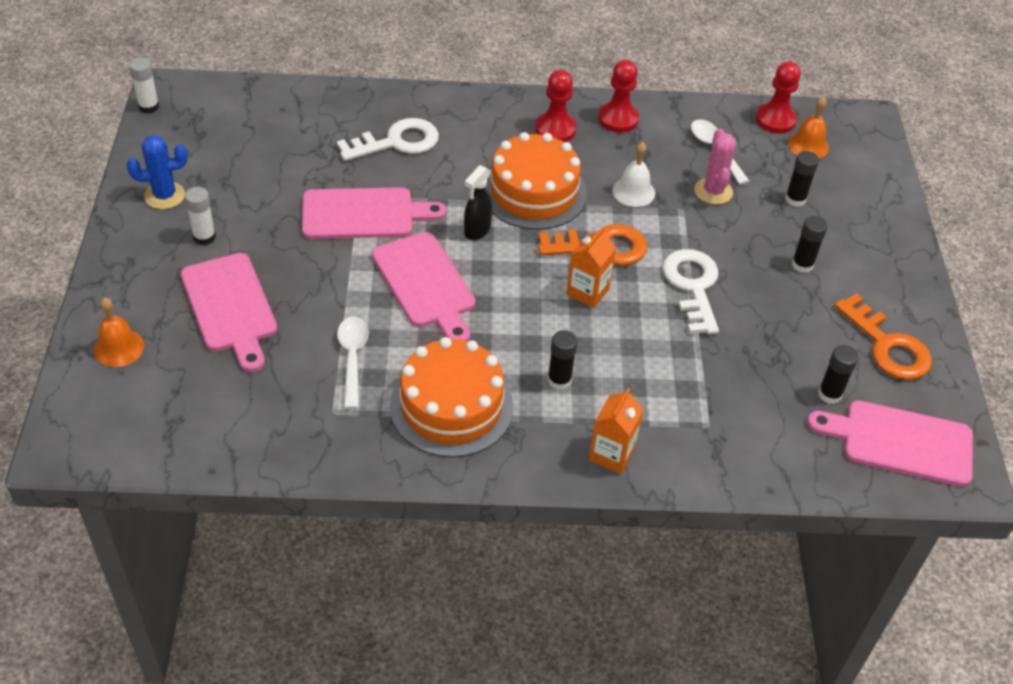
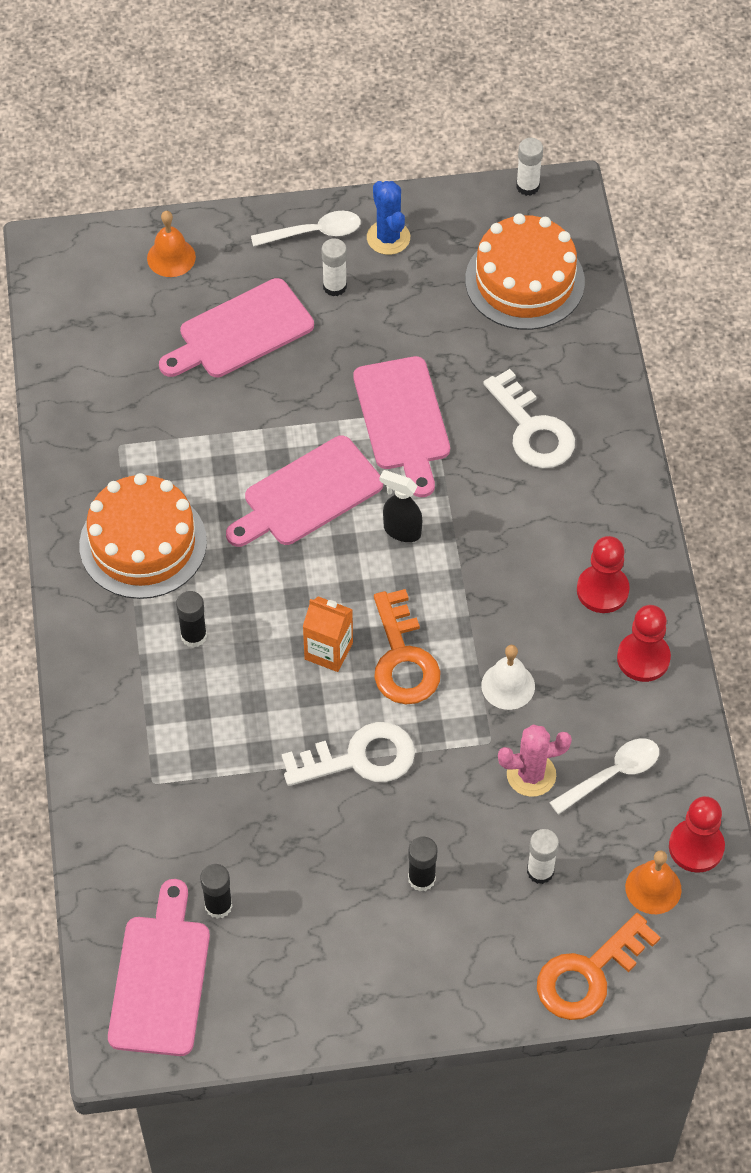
camera: 85 degrees right, 10 degrees up
(352, 358) = (191, 448): white spoon -> white spoon (313, 233)
(534, 192) = (480, 580): orange cake -> orange cake (524, 281)
(611, 454) = (103, 693): orange carton -> none
(795, 199) = (540, 871): black glue stick -> white glue stick
(887, 345) = (305, 971): orange key -> orange key (589, 974)

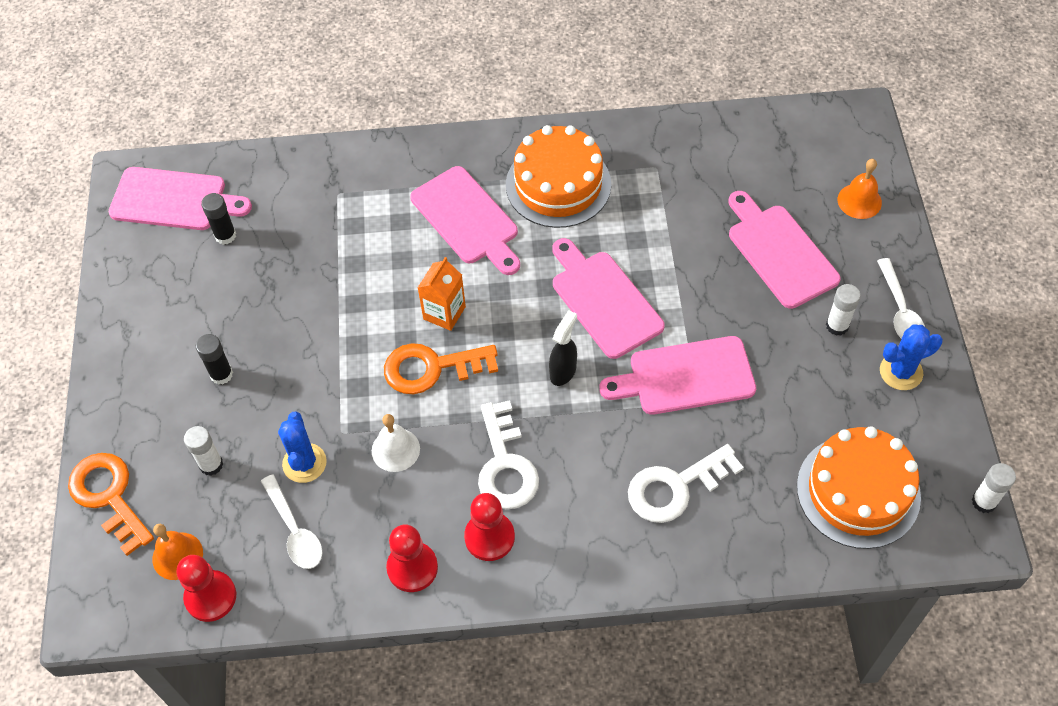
camera: 95 degrees right, 0 degrees up
(193, 636) = (467, 219): black glue stick -> pink cutting board
(359, 758) = (339, 332): white key -> white key (505, 465)
(531, 774) = (304, 463): pink cactus -> blue cactus

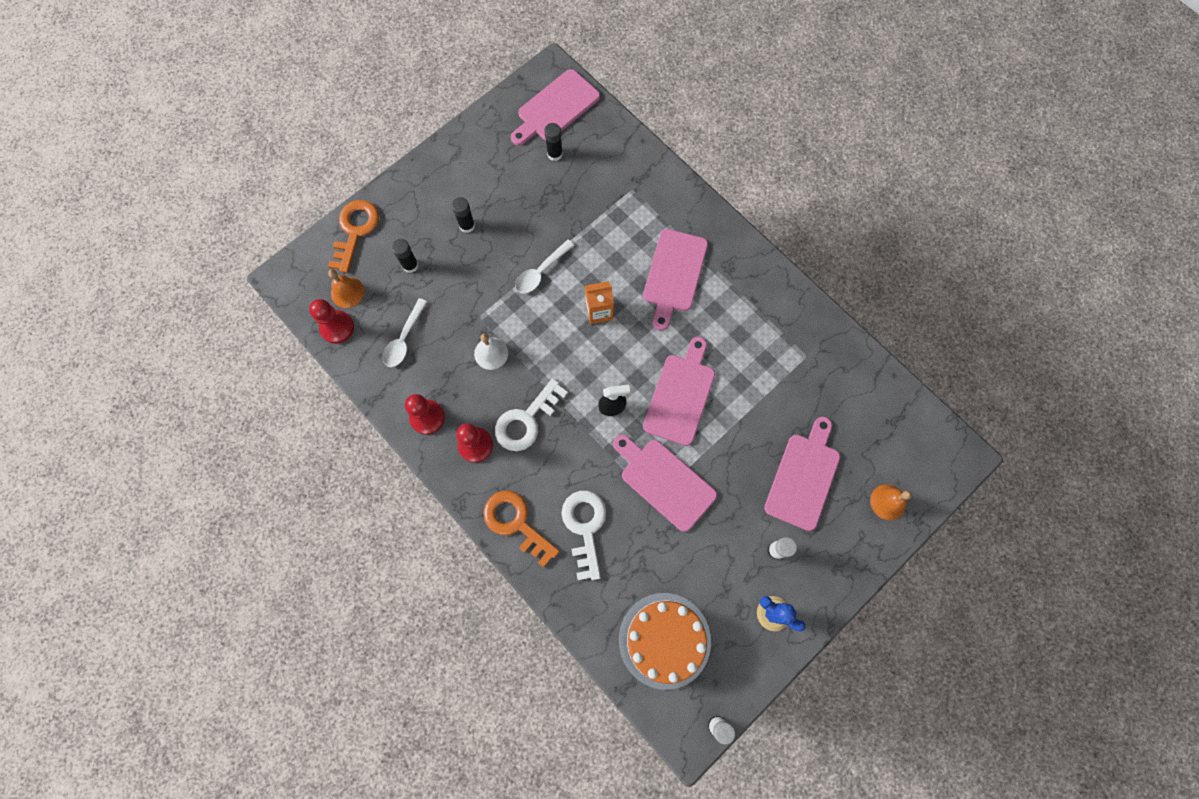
camera: 50 degrees right, 15 degrees up
(174, 200) = (556, 108): pink cutting board -> pink cutting board turned 75 degrees clockwise
(211, 464) = (410, 265): white glue stick -> black glue stick
(304, 463) = (447, 312): blue cactus -> none
(432, 368) = (557, 333): orange key -> orange key (516, 523)
(558, 184) = (743, 307): orange cake -> none
(676, 487) = (585, 528): white key -> white key turned 60 degrees clockwise
(900, 310) = (821, 583): white spoon -> white spoon (541, 271)

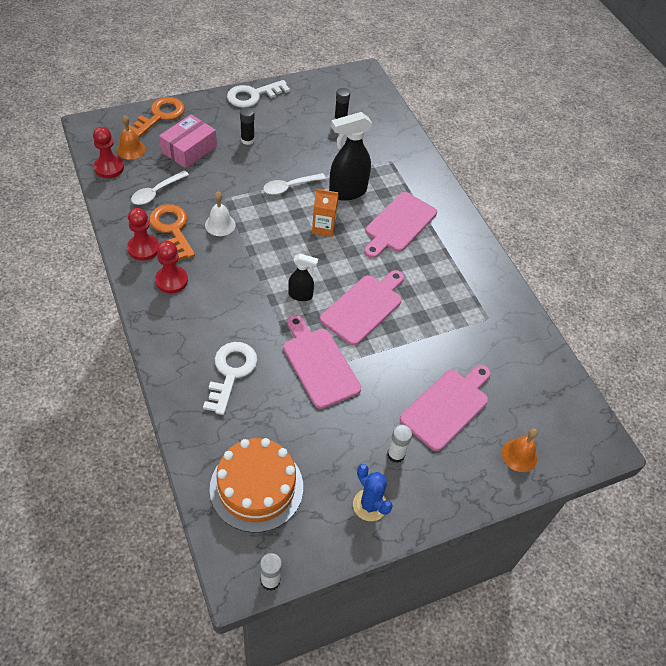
camera: 15 degrees right, 20 degrees down
(410, 265) = (189, 149): black glue stick -> pink box
(516, 523) = (173, 347): orange key -> orange key (172, 229)
(526, 420) = (223, 279): white key -> white key (253, 95)
(556, 108) = (356, 94): pink cutting board -> none
(603, 253) = (347, 192): none -> black spray bottle

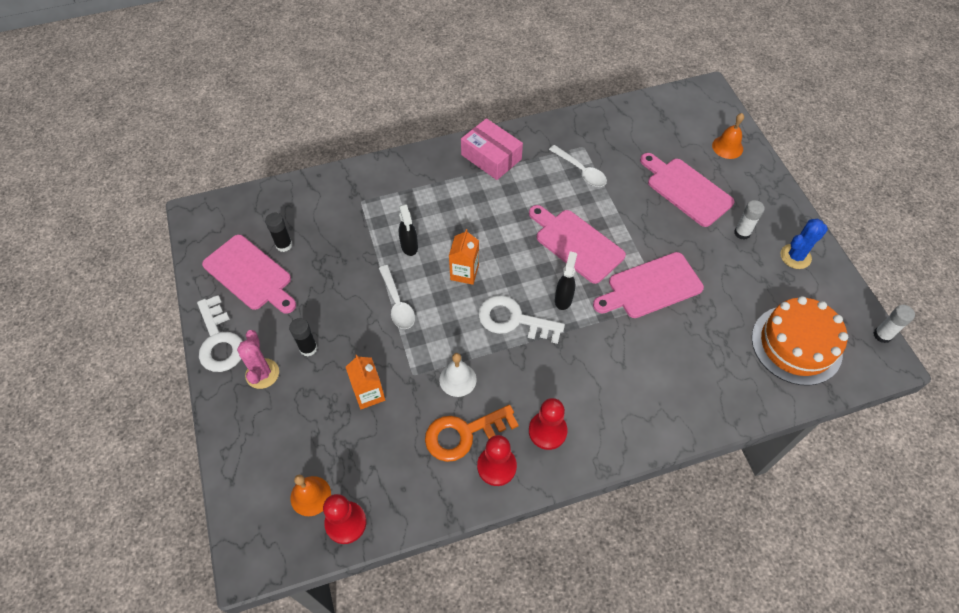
camera: 80 degrees left, 5 degrees up
(156, 192) = (398, 456): white spoon -> white spoon (580, 171)
(160, 116) = (243, 460): orange key -> none
(189, 149) = (318, 419): pink box -> pink box (491, 157)
(208, 174) = (369, 394): none -> orange carton
(226, 119) = (262, 373): none -> pink cactus
(231, 372) = (670, 367): white key -> white key (513, 320)
(347, 192) = (409, 247): black spray bottle -> black spray bottle, size x0.56
(399, 224) = (461, 203): pink cutting board -> pink cutting board (250, 274)

